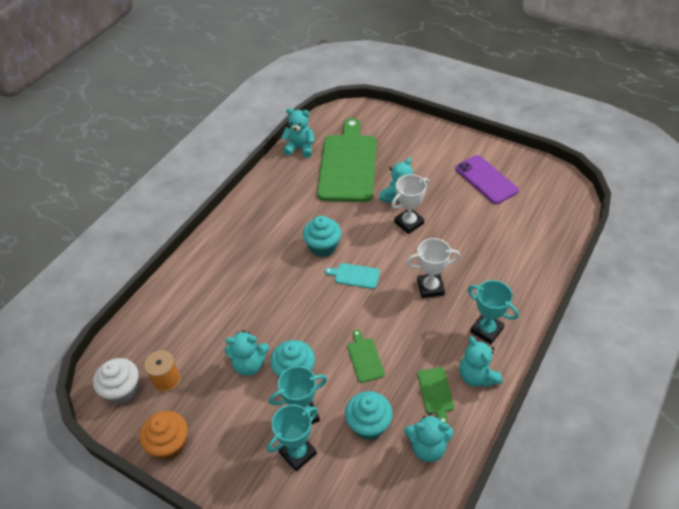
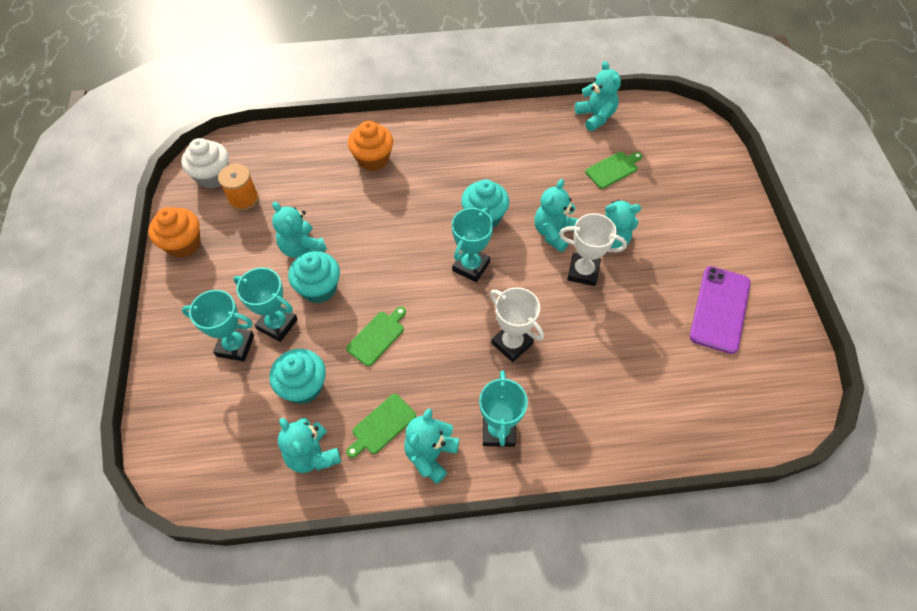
camera: 50 degrees right, 10 degrees up
(213, 280) = (373, 159): none -> orange cupcake
(348, 164) = (613, 169): green cutting board -> green cutting board, size x0.40
(355, 275) = (471, 266): turquoise cutting board -> turquoise trophy
(368, 220) = (553, 233): none -> turquoise teddy bear

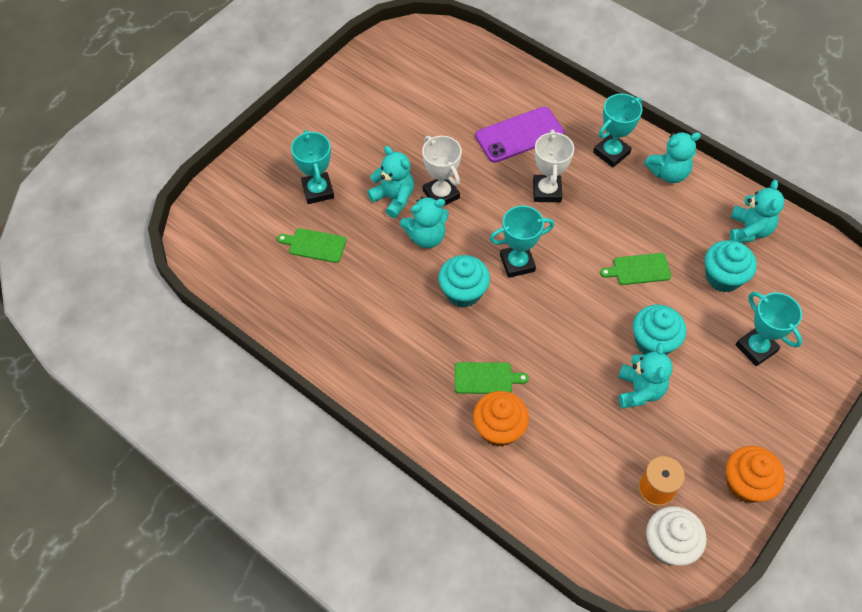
camera: 135 degrees left, 0 degrees up
(277, 324) = (710, 339): turquoise trophy -> turquoise trophy (318, 191)
(382, 426) = (686, 212): green cutting board -> green cutting board (486, 378)
(595, 116) = (261, 300): turquoise teddy bear -> none
(720, 309) = (385, 104): purple phone -> purple phone (519, 135)

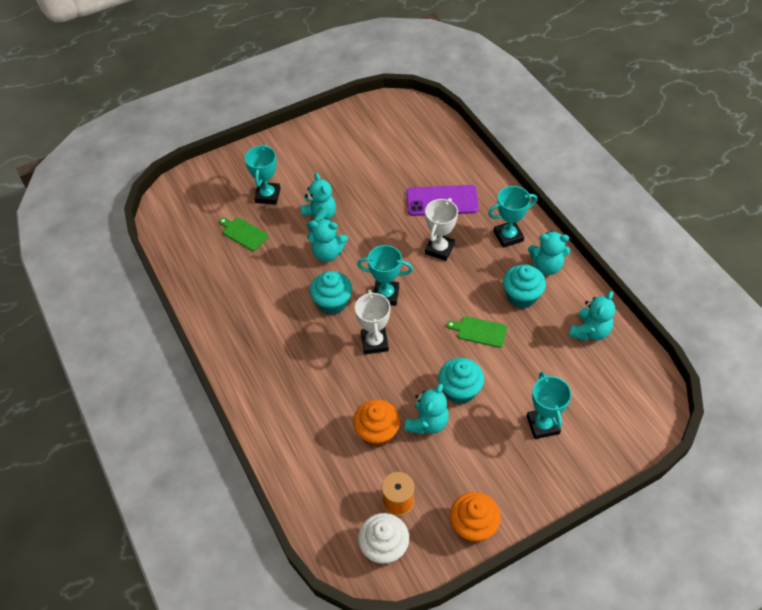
camera: 25 degrees right, 5 degrees down
(441, 194) = (356, 226): white trophy -> white trophy (374, 342)
(486, 378) = (314, 371): green cutting board -> none
(499, 429) = (302, 411): orange cupcake -> orange cupcake (377, 432)
(723, 277) = (546, 361): turquoise cupcake -> turquoise cupcake (521, 296)

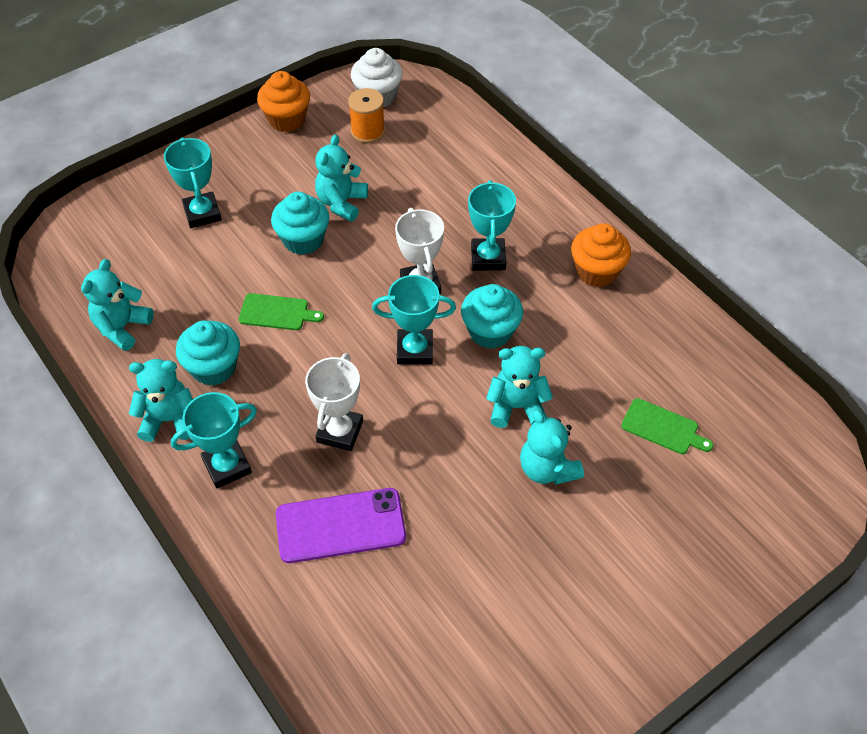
camera: 170 degrees right, 0 degrees up
(267, 195) = (651, 505): turquoise trophy -> turquoise trophy (488, 258)
(377, 432) = (400, 188): orange cupcake -> orange cupcake (596, 271)

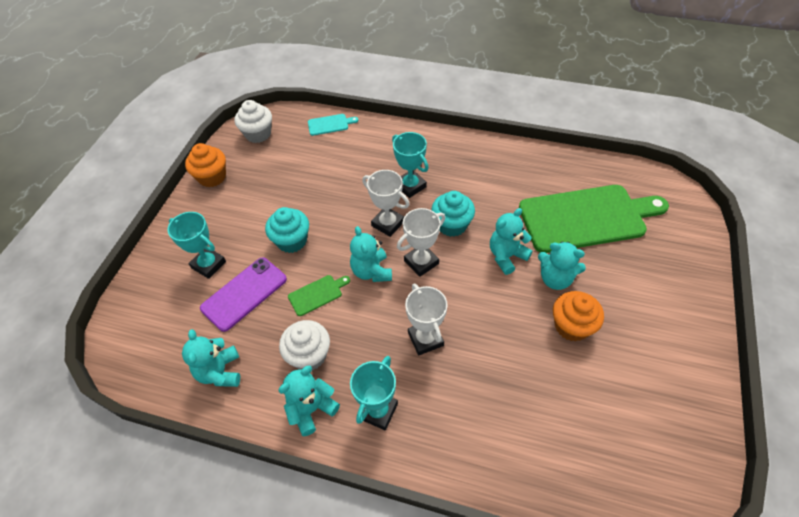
camera: 35 degrees left, 0 degrees up
(214, 368) = (309, 355): turquoise cupcake -> white cupcake
(340, 526) = (481, 395): purple phone -> purple phone (244, 294)
(341, 203) = (295, 205): turquoise teddy bear -> turquoise teddy bear (371, 271)
(368, 131) = (271, 156): orange spool -> none
(415, 350) = (421, 262): turquoise trophy -> white trophy
(467, 130) = (330, 124): none -> turquoise cutting board
(596, 271) = (473, 159): orange cupcake -> orange cupcake (571, 326)
(663, 428) = (586, 218): green cutting board -> green cutting board, size x2.49

